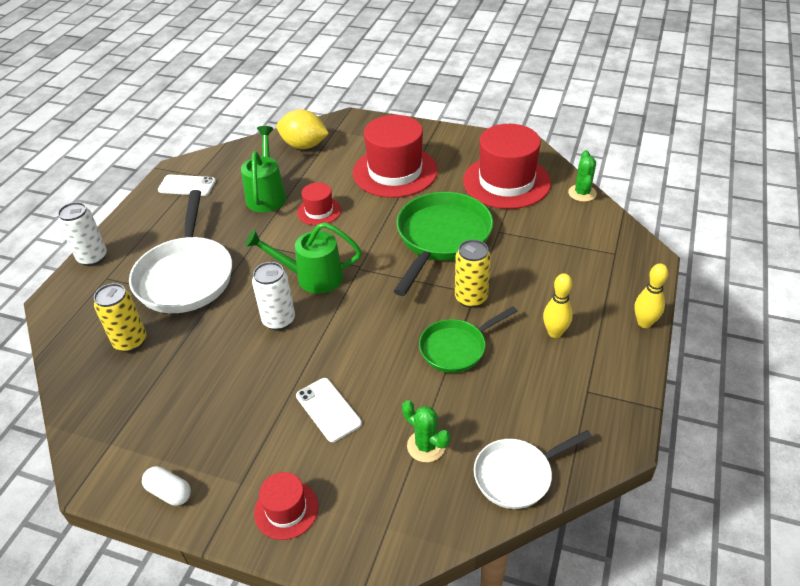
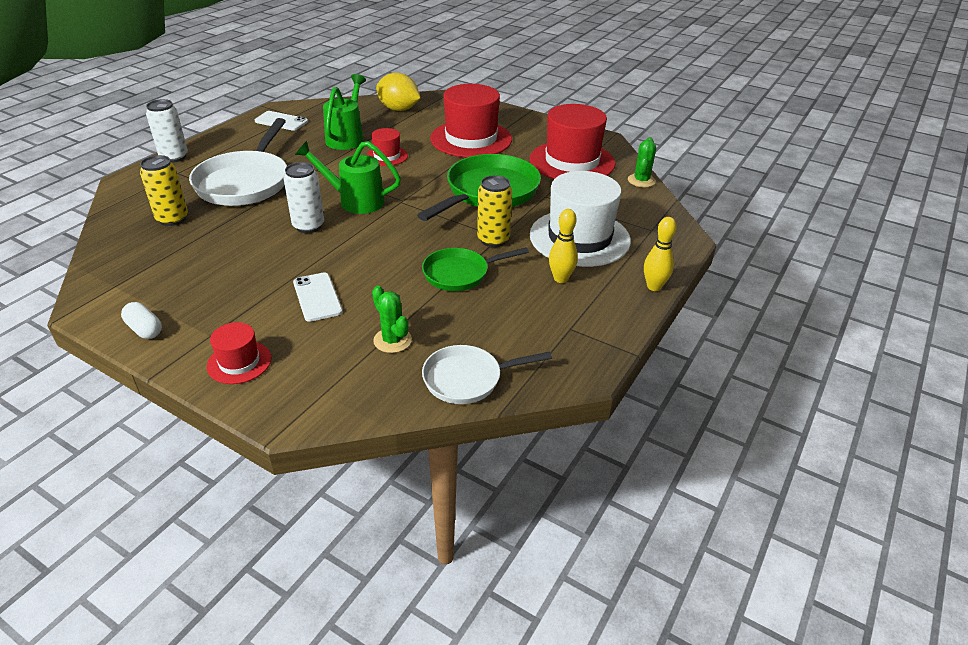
camera: 10 degrees right, 5 degrees down
(552, 277) = (579, 238): none -> white hat

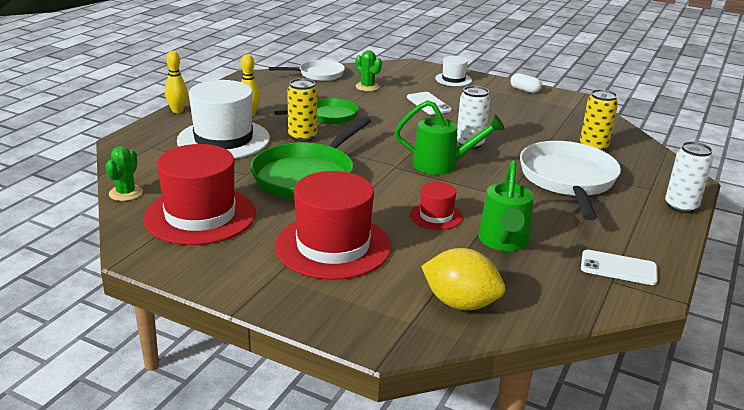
camera: 175 degrees right, 10 degrees down
(239, 362) = (453, 79): red hat -> white hat

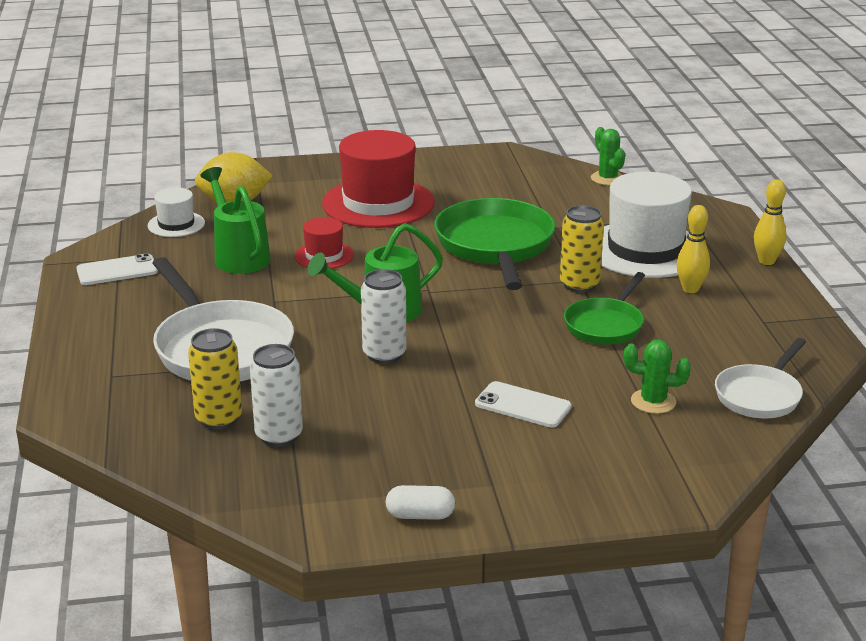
camera: 145 degrees right, 0 degrees up
(200, 215) = (517, 186): red hat -> none
(453, 79) = (563, 487): white hat -> white hat (176, 224)
(681, 206) = (67, 363): white can -> white can (279, 436)

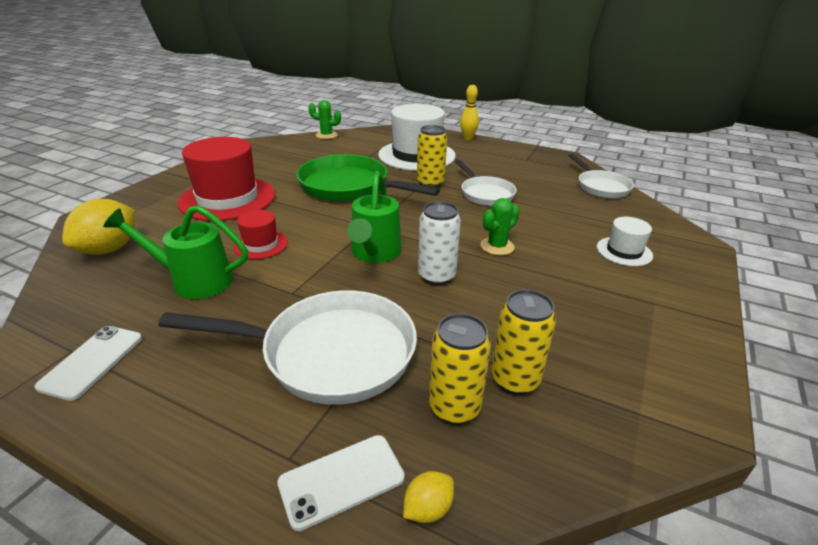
camera: 55 degrees left, 5 degrees up
(120, 438) = (428, 508): none -> yellow lemon
(176, 224) = (82, 290): white hat -> white hat (624, 251)
(279, 436) = (515, 380): white can -> yellow can
(420, 515) = (687, 352): white capsule -> none
(523, 405) = (556, 252): white phone -> white phone (341, 480)
(605, 325) = (485, 194): green pan -> white pan
(653, 401) = (585, 213): green cactus -> green cactus (497, 246)
(690, 289) = (473, 161): yellow bowling pin -> none

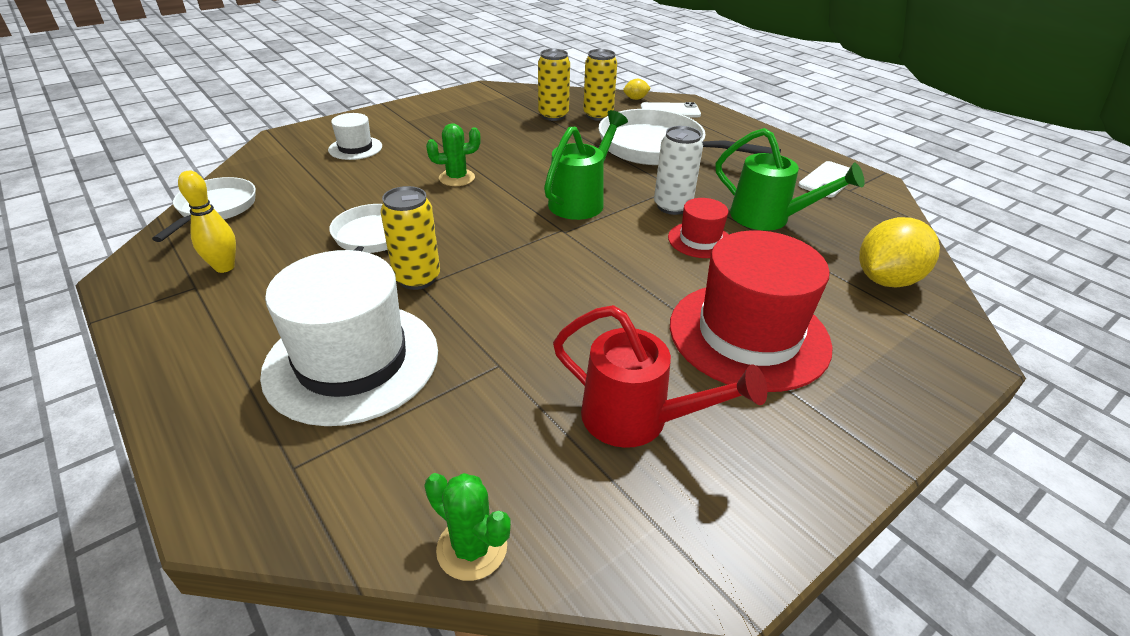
camera: 155 degrees left, 5 degrees up
(283, 163) = (636, 419): none -> red watering can
(349, 187) = (545, 306): green pan -> none
(436, 276) = (542, 170): white can -> white can (672, 206)
(468, 138) = (166, 395): yellow bowling pin -> yellow bowling pin (224, 267)

